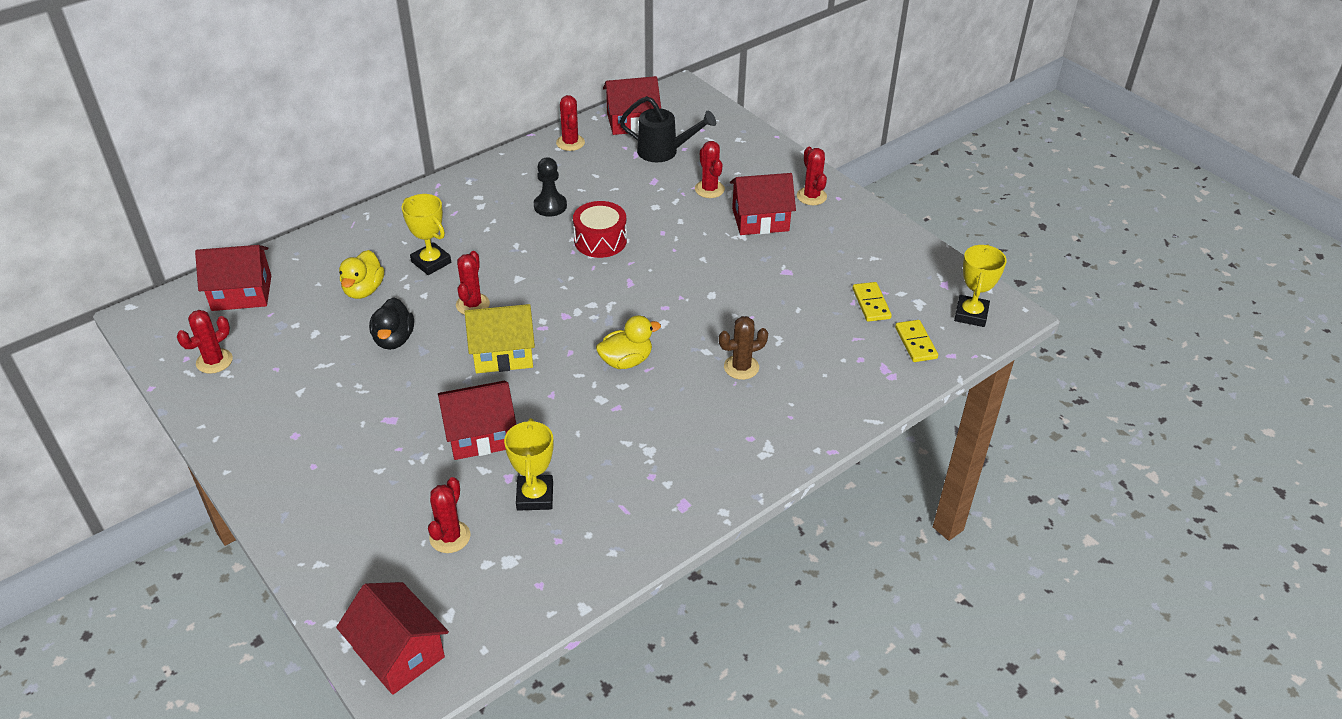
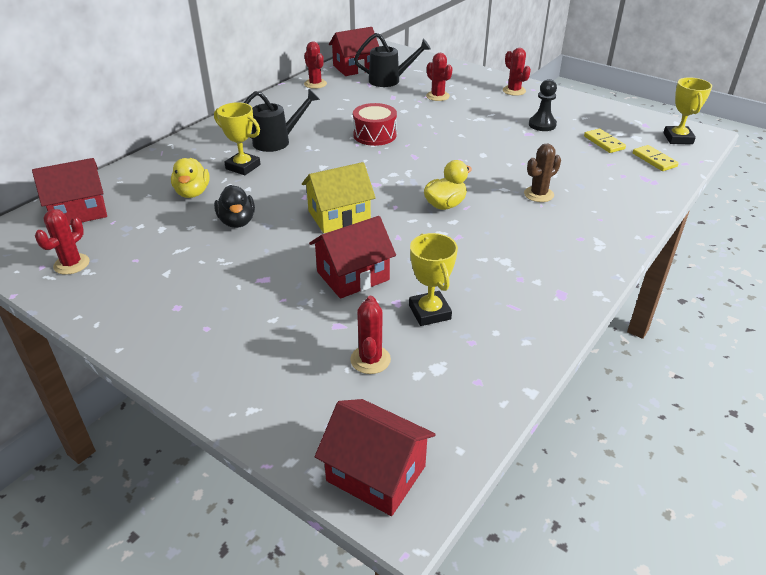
camera: 15 degrees left, 5 degrees down
(472, 304) = (294, 188): red cactus -> none
(484, 230) = (277, 141): none -> black watering can
(550, 206) = (322, 120): black pawn -> black pawn (542, 125)
(760, 220) = (487, 108): red house -> none

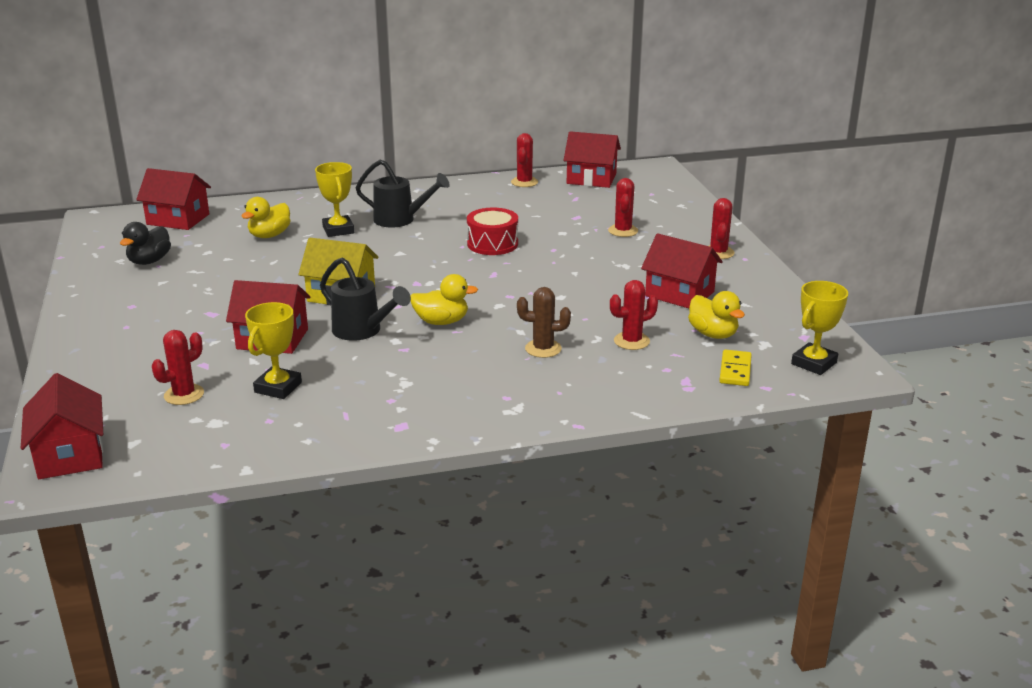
camera: 40 degrees right, 10 degrees down
(71, 264) = (119, 252): red cactus -> red cactus (631, 341)
(237, 222) = (263, 268): black duck -> black duck (149, 261)
(389, 80) = (603, 201): black watering can -> black watering can (362, 331)
(542, 125) = (679, 294): black pawn -> red house
(604, 142) = (713, 334): yellow domino -> yellow duck

